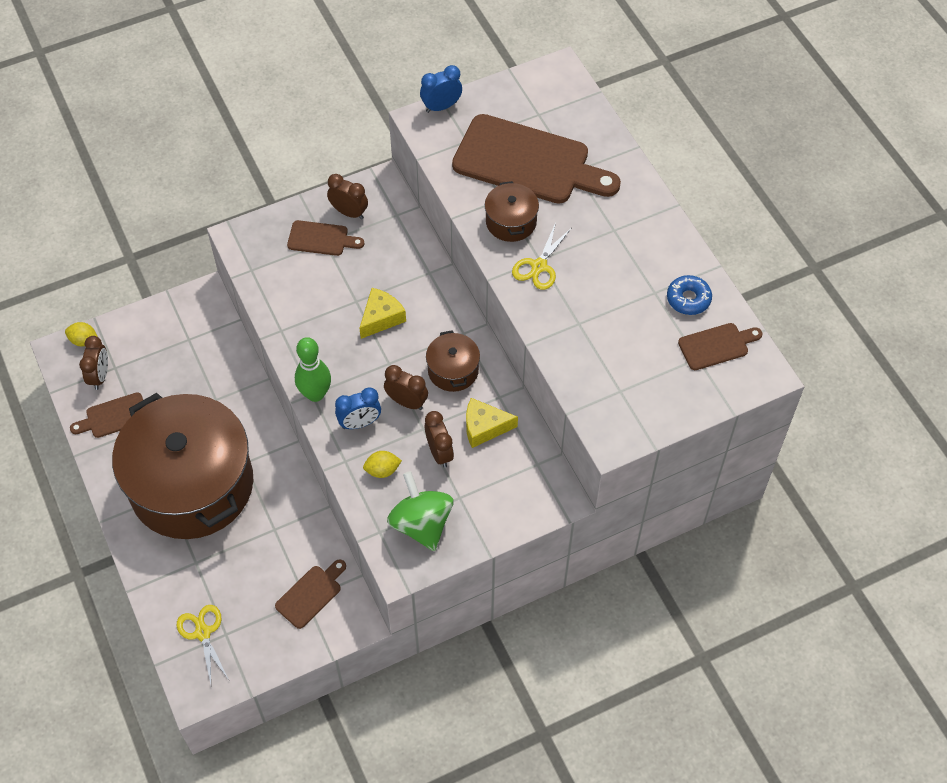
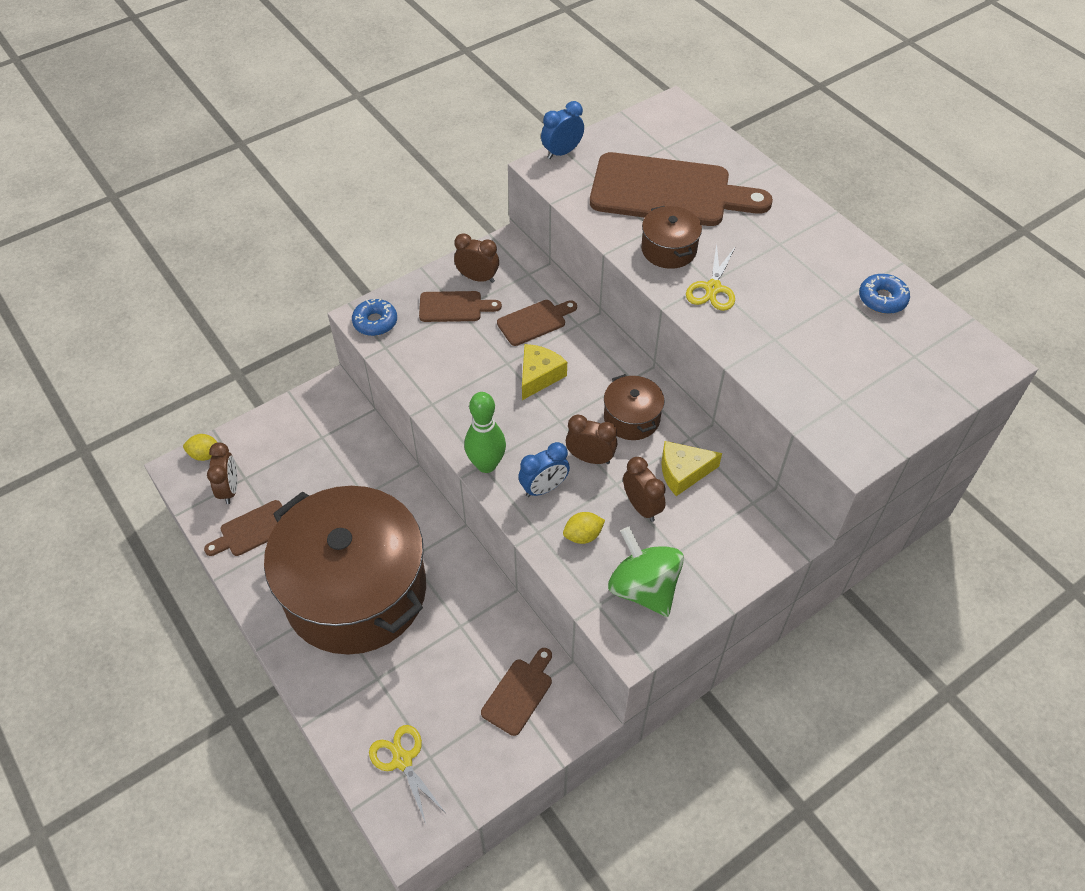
camera: 10 degrees left, 5 degrees down
(247, 244) = (375, 322): none -> blue donut
(716, 346) = (930, 341): brown cutting board -> brown cutting board (534, 322)

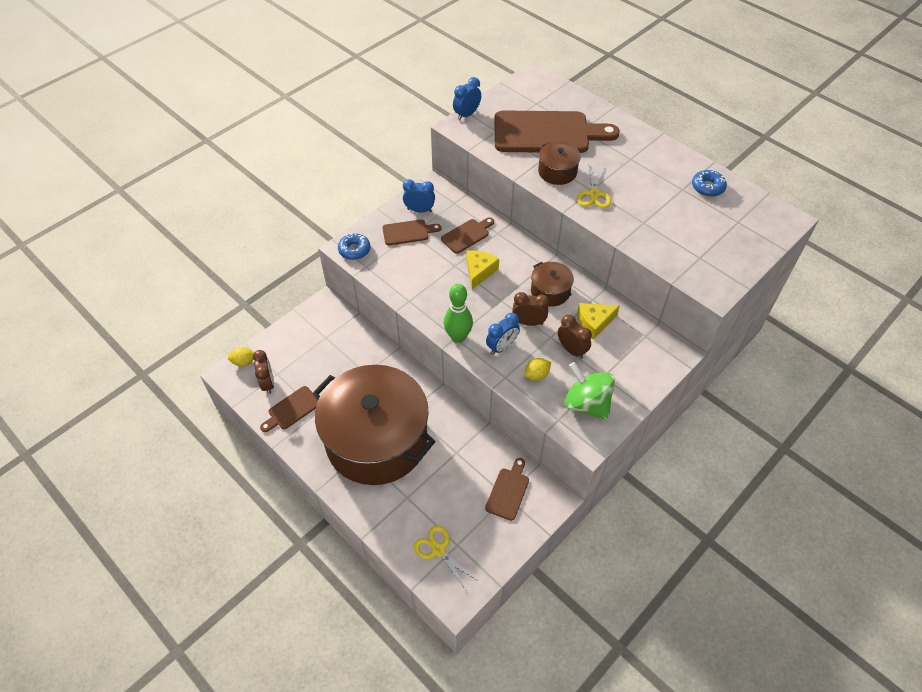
camera: 10 degrees left, 0 degrees up
(477, 278) = (419, 210): brown clock -> blue clock

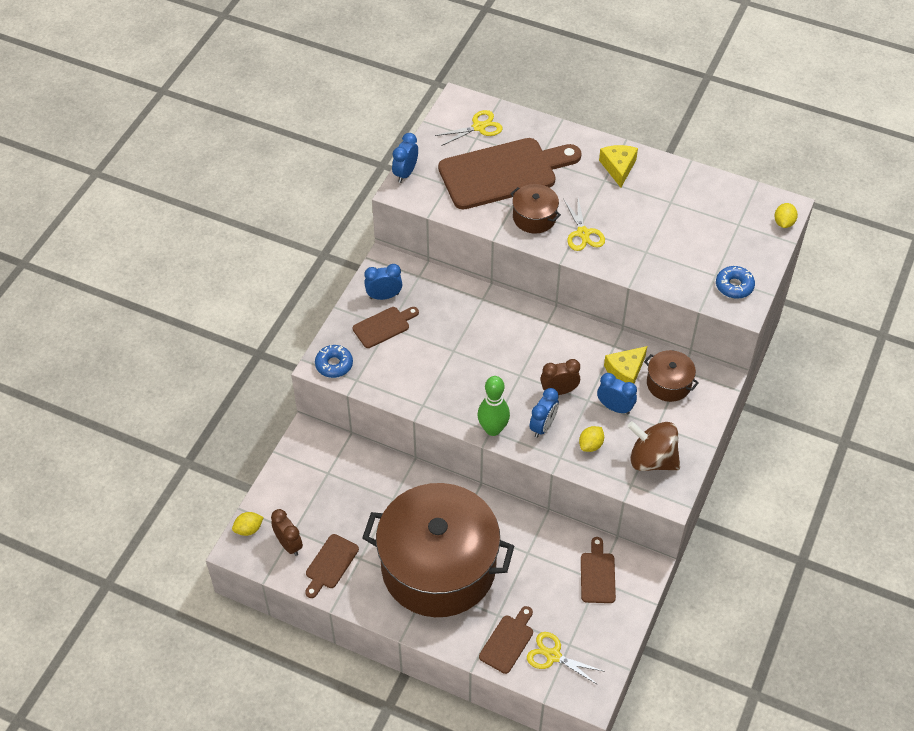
camera: 20 degrees left, 0 degrees up
(467, 235) = (450, 311): brown cutting board -> brown cutting board (508, 641)
(479, 272) = (482, 350): yellow cheese -> yellow cheese (618, 168)
(542, 96) = (478, 127): none -> yellow scissors
(550, 291) = (567, 350): brown pot -> brown pot (668, 384)
(571, 350) = (615, 407): brown clock -> blue clock
(586, 404) = (652, 459): green spinning top -> brown spinning top
(707, 187) = (695, 193): blue donut -> blue donut (734, 286)
(781, 231) = (783, 222): none -> yellow lemon

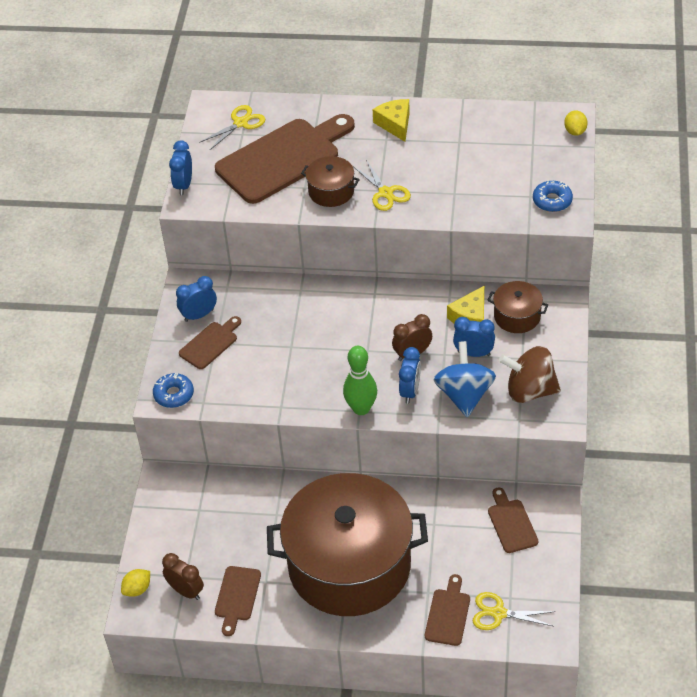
camera: 15 degrees left, 5 degrees down
(590, 445) = (464, 395): yellow lemon -> blue spinning top

